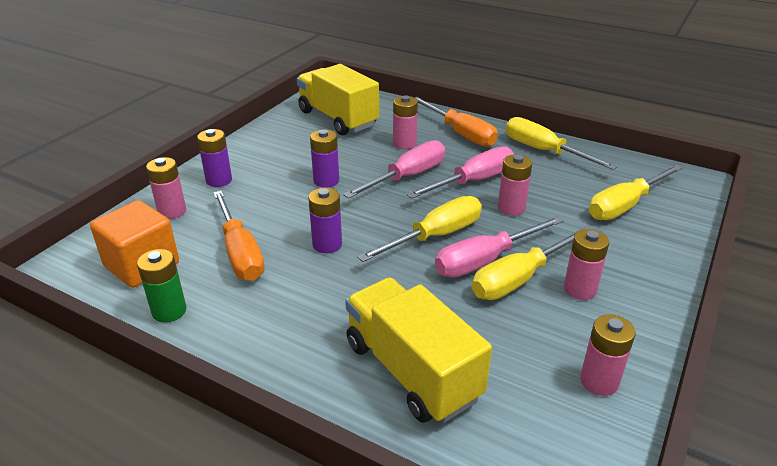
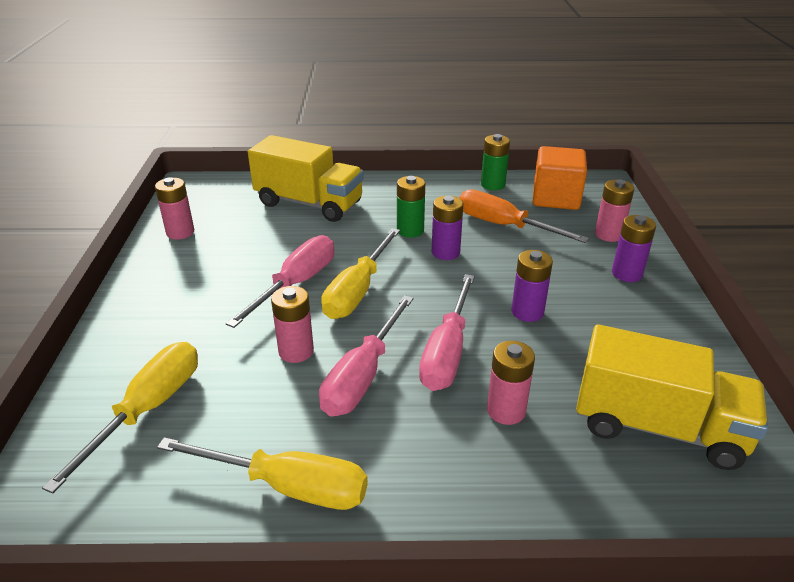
camera: 150 degrees right, 0 degrees up
(333, 280) = (410, 230): none -> green battery
(461, 133) = (445, 475): orange screwdriver -> none
(519, 279) = (258, 278): yellow screwdriver -> none
(579, 289) = (200, 287): pink battery -> none

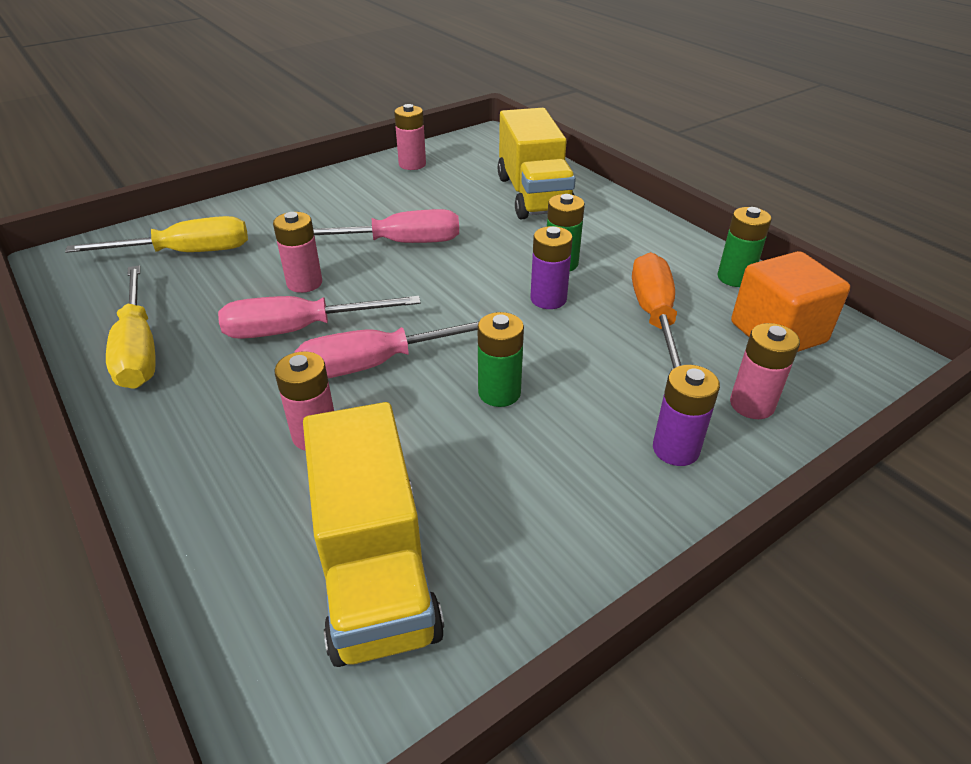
camera: 55 degrees right, 5 degrees up
(358, 291) = (422, 277): yellow screwdriver -> none
(527, 312) = (499, 393): purple battery -> green battery

